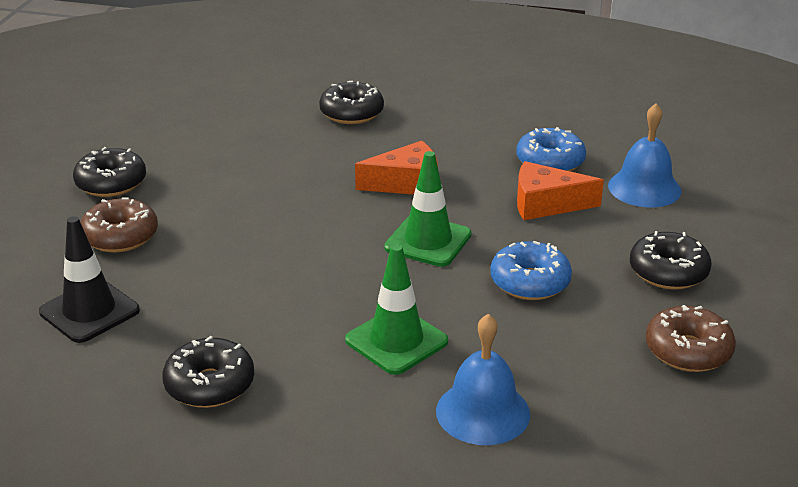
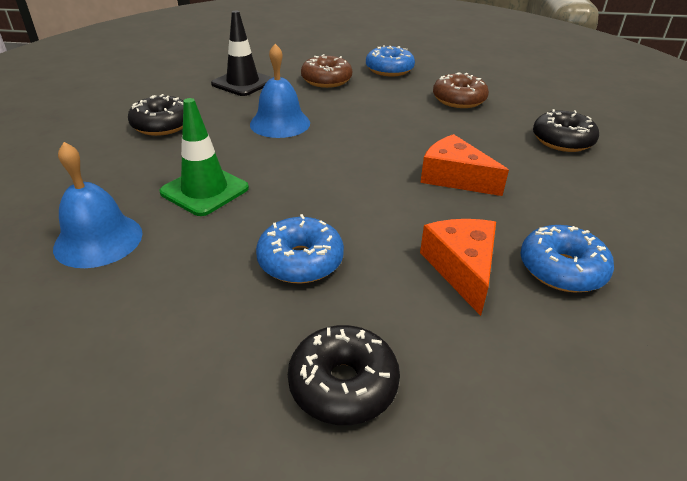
camera: 80 degrees right, 5 degrees up
(111, 183) = (389, 70): black donut -> blue donut
(407, 183) = (454, 177): orange cheese -> orange cheese turned 150 degrees clockwise
(428, 241) = (358, 195): green traffic cone -> none
(644, 188) = (553, 362): blue bell -> blue bell (280, 123)
(688, 351) = (168, 400): brown donut -> brown donut (459, 100)

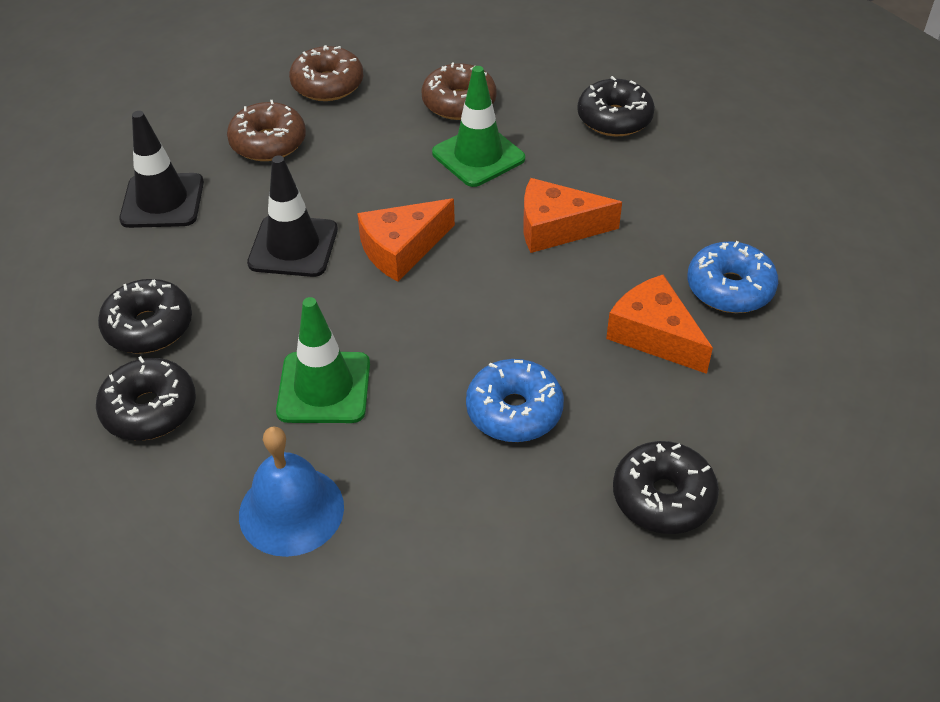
camera: 35 degrees left, 10 degrees up
(109, 157) = (150, 409): none -> black donut
(280, 123) = (293, 246): blue bell -> black traffic cone
(339, 148) = (402, 249): none -> orange cheese
(389, 70) = (327, 85): blue donut -> brown donut
(442, 125) = (478, 156): none -> green traffic cone

